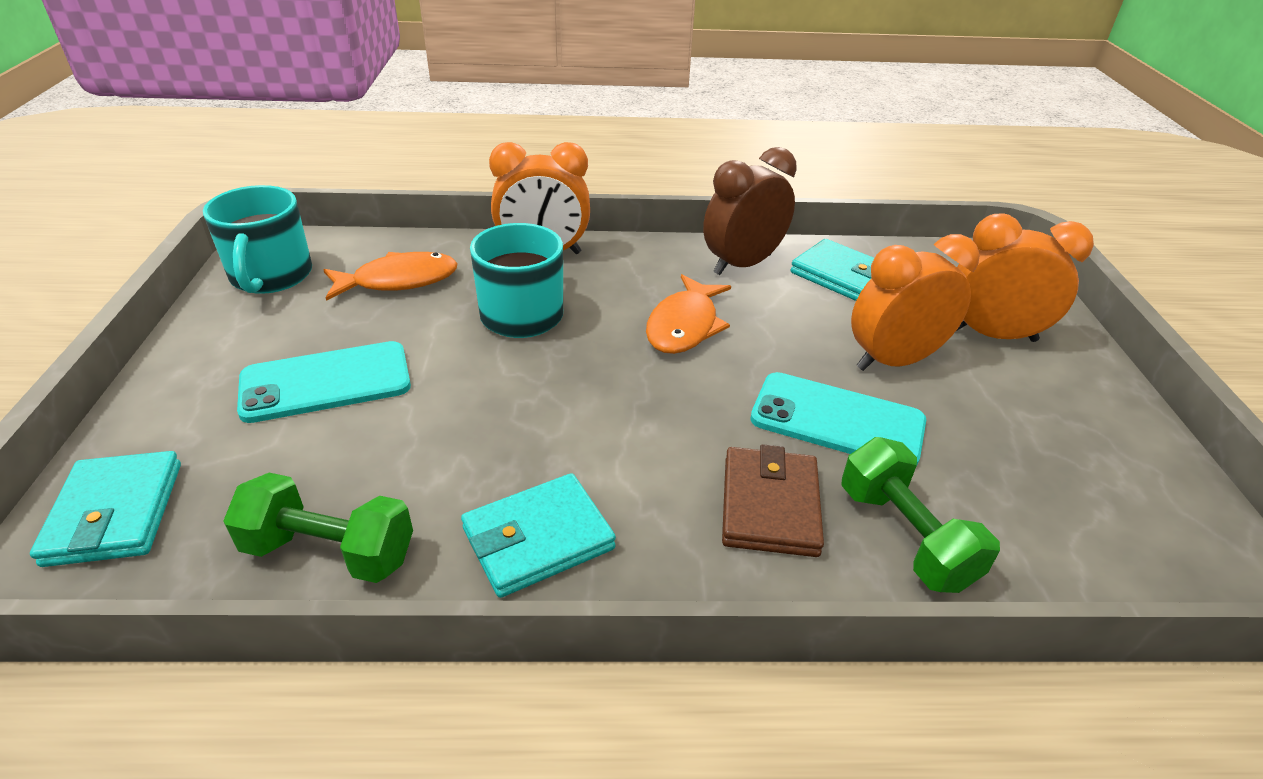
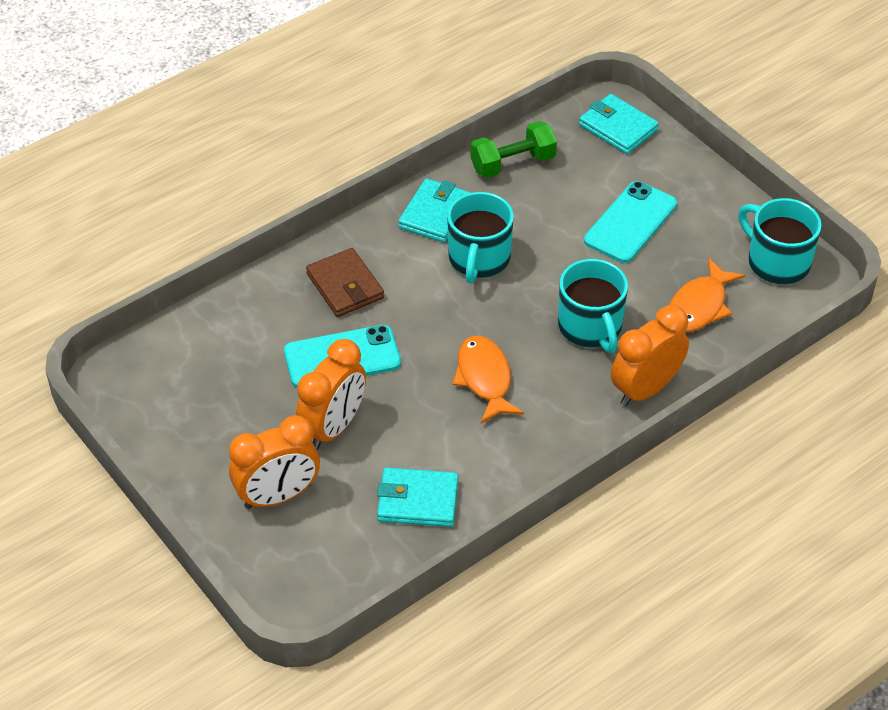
camera: 145 degrees right, 10 degrees up
(552, 441) = (479, 259): none -> turquoise mug
(742, 264) = (498, 468): brown clock -> none
(904, 536) = (272, 306): green dumbbell -> none

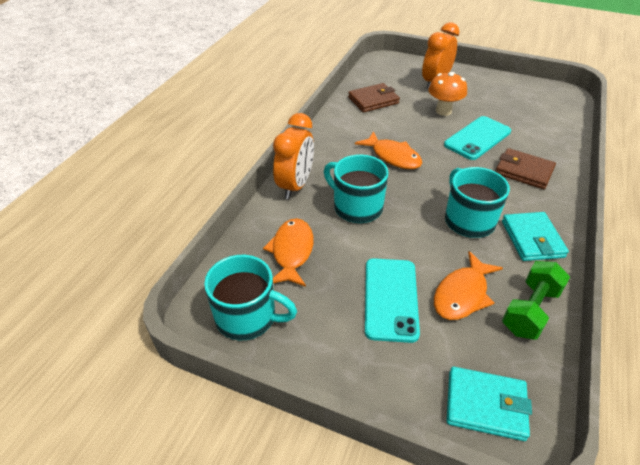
camera: 150 degrees right, 5 degrees down
(333, 427) = (443, 111): orange clock -> orange mushroom
(417, 500) = (373, 100): turquoise wallet -> brown wallet
(559, 199) = (462, 294): none -> orange fish

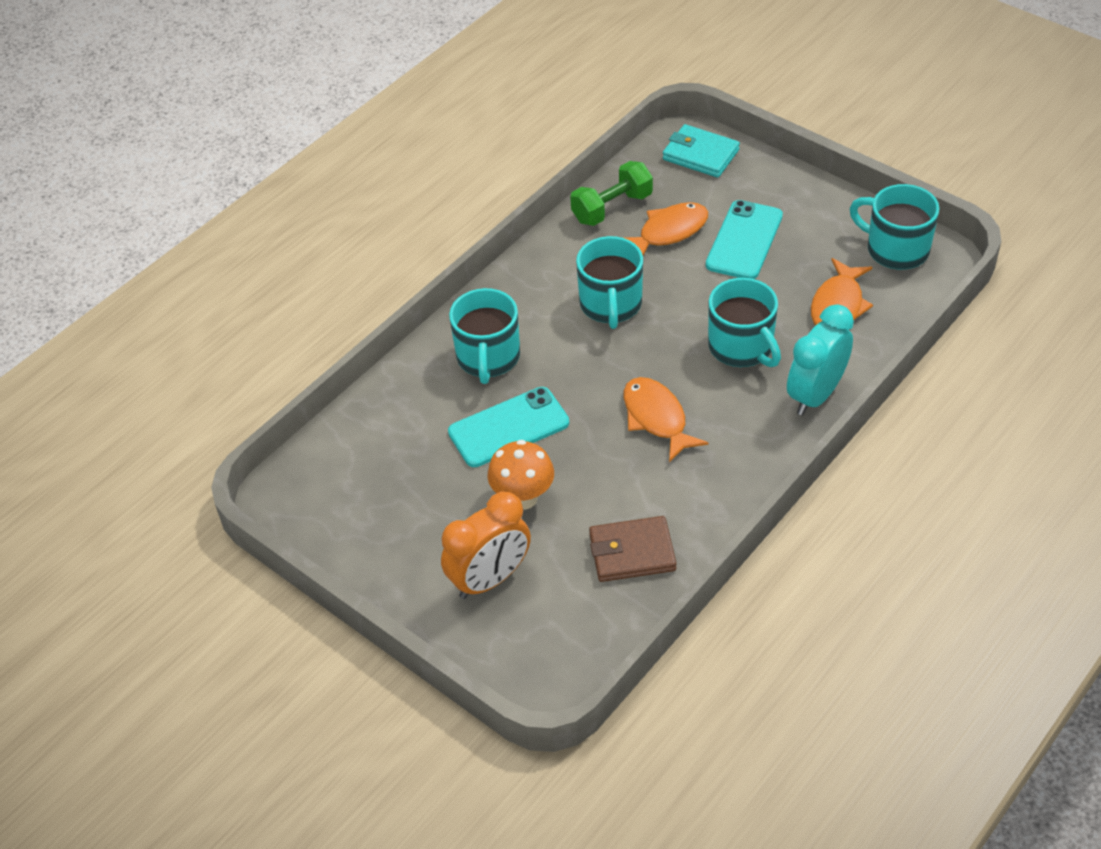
camera: 160 degrees left, 5 degrees up
(295, 186) = (815, 395): orange clock -> turquoise clock
(523, 171) = (488, 357): brown wallet -> turquoise mug
(532, 239) = (553, 270): turquoise wallet -> none

